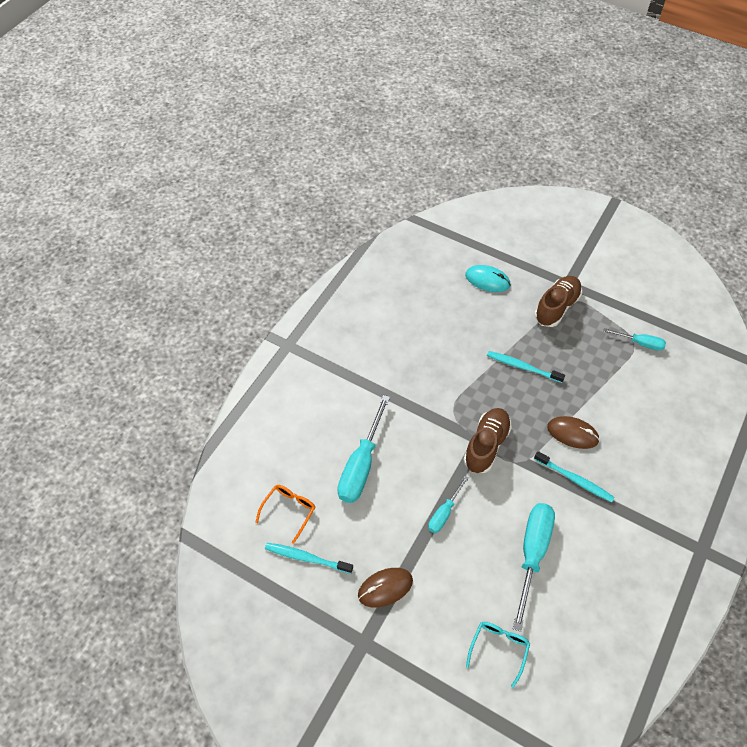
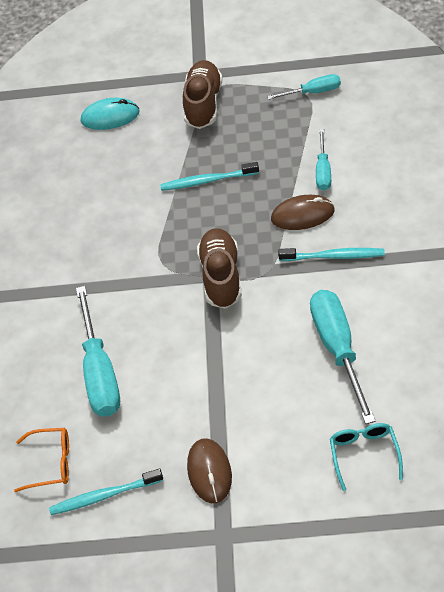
camera: 25 degrees left, 5 degrees down
(289, 511) = (51, 463): orange glasses -> orange glasses turned 90 degrees clockwise
(385, 588) = (209, 472): brown mouse -> brown mouse turned 45 degrees counterclockwise
(444, 513) = (222, 365): turquoise screwdriver -> turquoise screwdriver (323, 171)

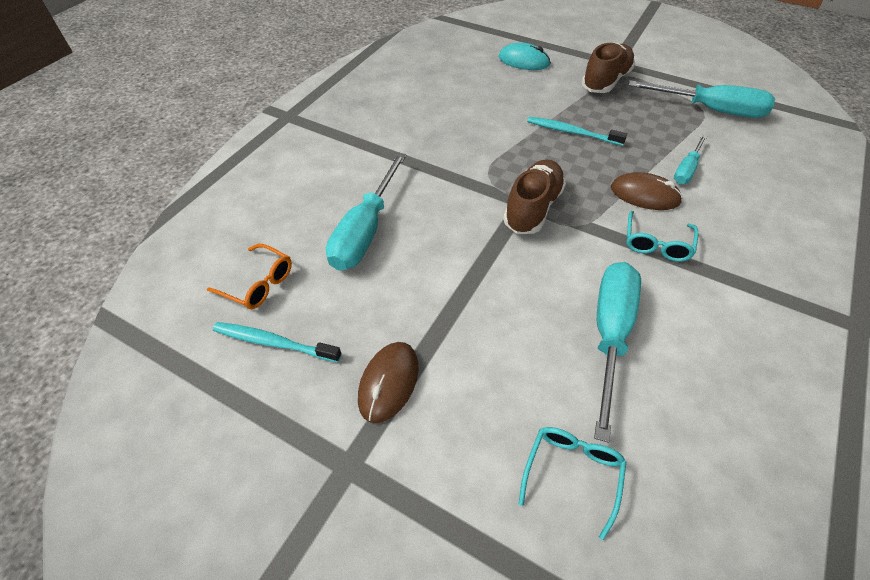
camera: 25 degrees right, 0 degrees up
(313, 92) = (710, 110): turquoise screwdriver -> turquoise screwdriver, size x1.83
(334, 256) = (656, 244): turquoise toothbrush -> turquoise glasses

